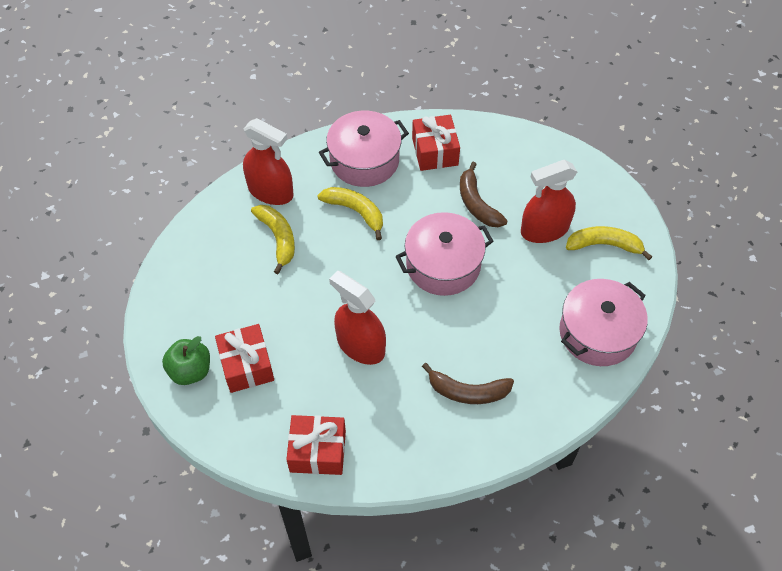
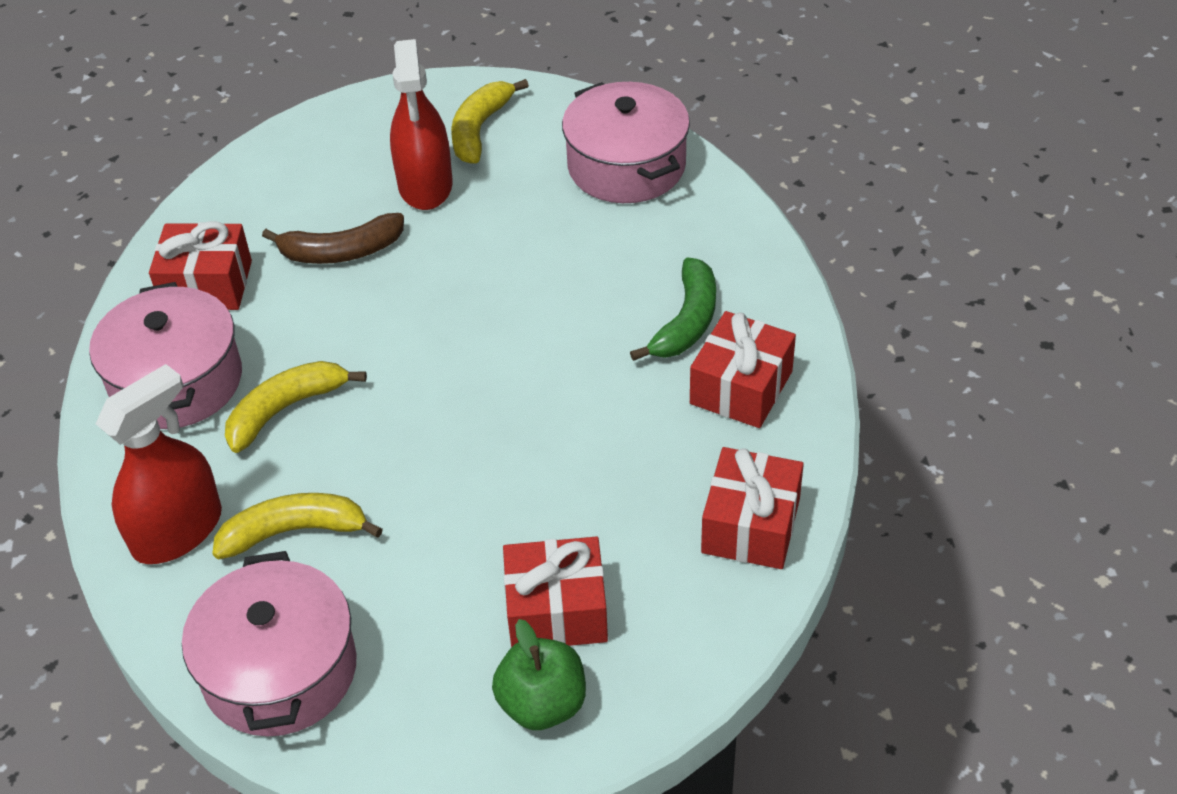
camera: 75 degrees left, 10 degrees down
(360, 345) = (565, 441): red spray bottle -> none
(421, 430) = (741, 387): none -> red gift
(443, 265) = (444, 312): pink pot -> pink pot (280, 670)
(468, 391) = (686, 321): brown banana -> green banana

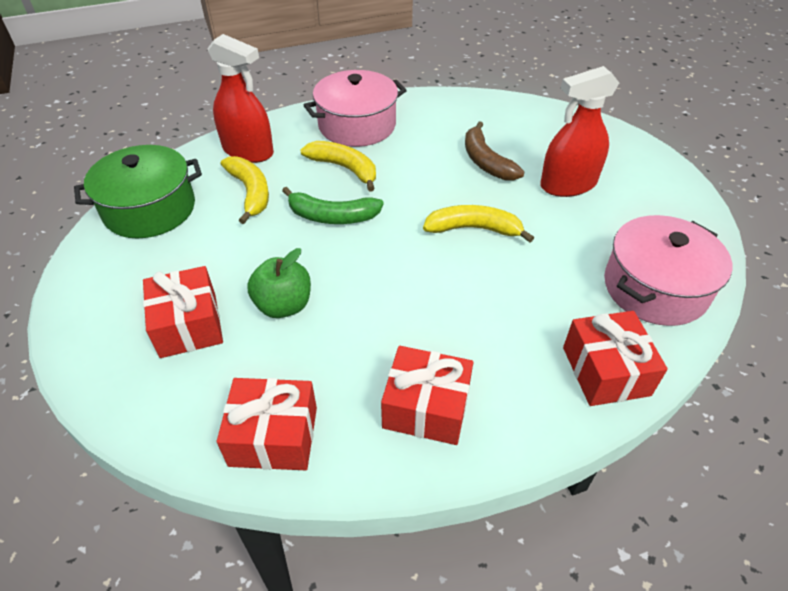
camera: 75 degrees right, 0 degrees up
(207, 285) = (435, 118): red gift -> red gift (605, 371)
(280, 670) = (150, 209): pink pot -> green pot
(479, 130) = (642, 199): yellow banana -> yellow banana (473, 229)
(542, 704) = (111, 331): green apple -> green apple (283, 305)
(686, 321) = (490, 357): green banana -> green banana (332, 216)

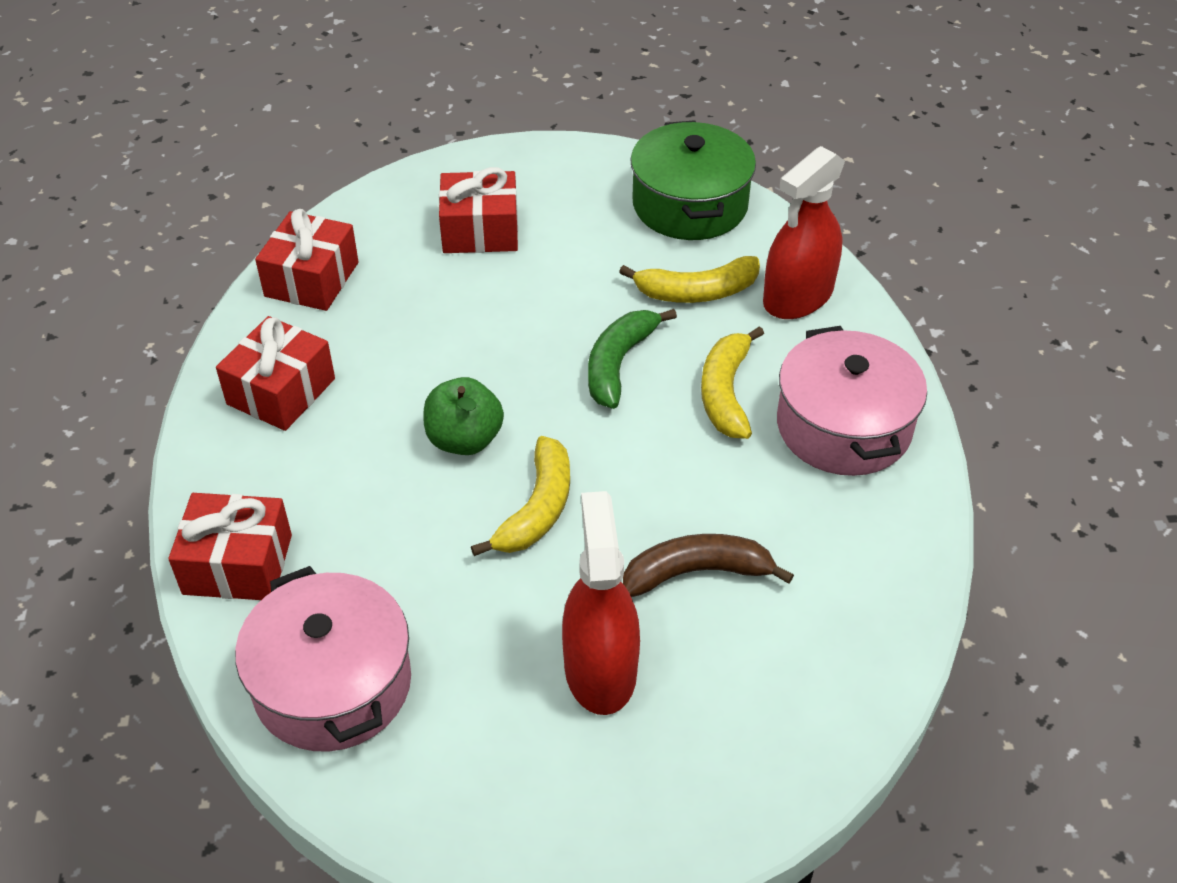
camera: 105 degrees right, 0 degrees up
(283, 305) = (476, 302): green apple -> green apple (464, 440)
(344, 168) = (726, 393): yellow banana -> yellow banana turned 135 degrees clockwise

